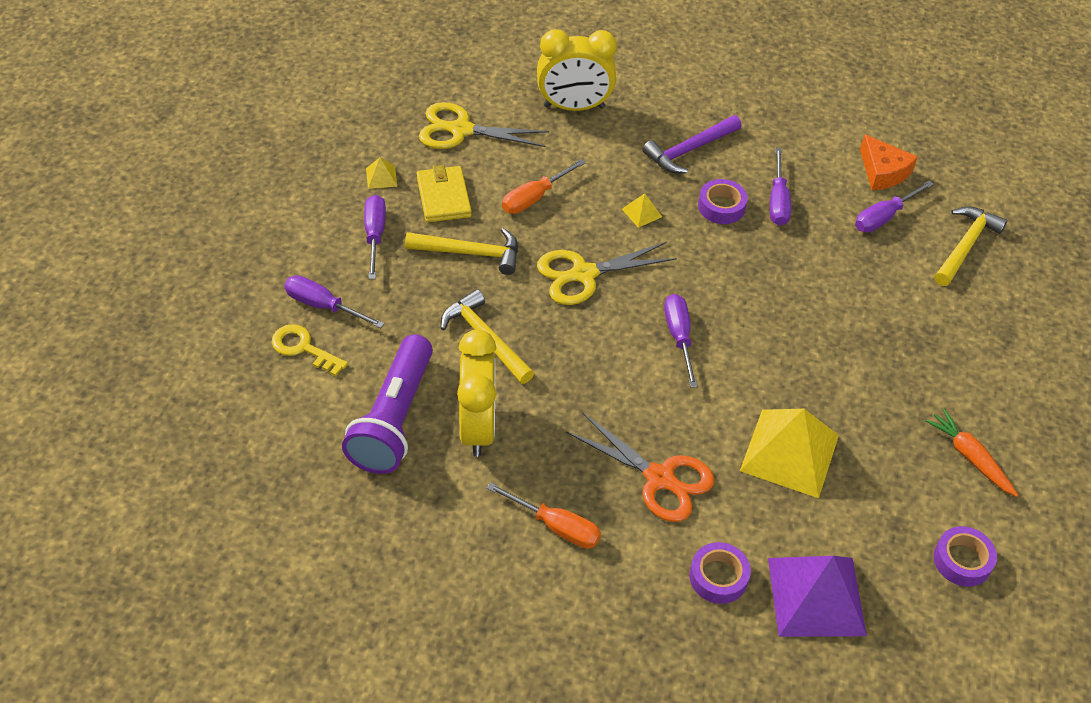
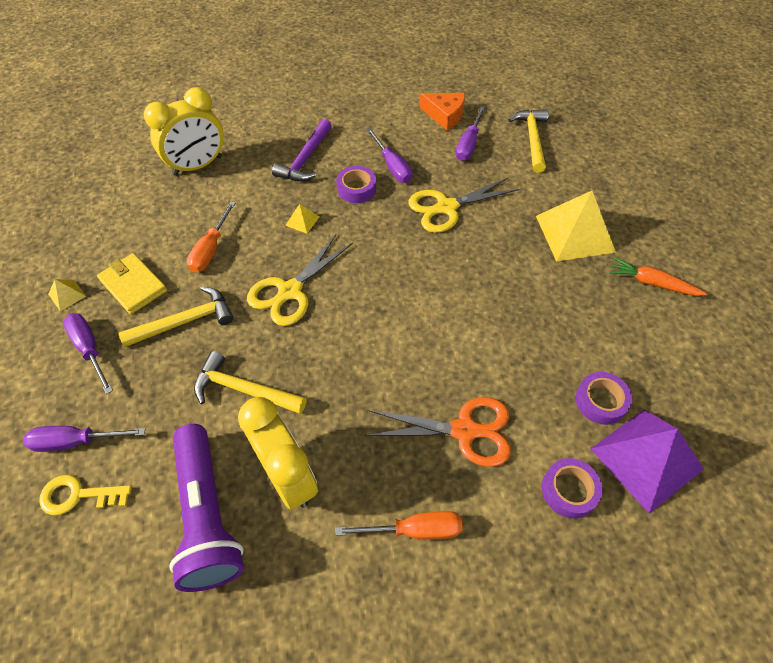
camera: 30 degrees left, 5 degrees up
(461, 130) = (116, 224): yellow scissors -> yellow scissors (447, 207)
(679, 337) = (396, 303): purple screwdriver -> none
(790, 452) = (539, 350): yellow pyramid -> yellow pyramid (575, 233)
(962, 560) = (710, 364): purple tape -> purple tape (600, 401)

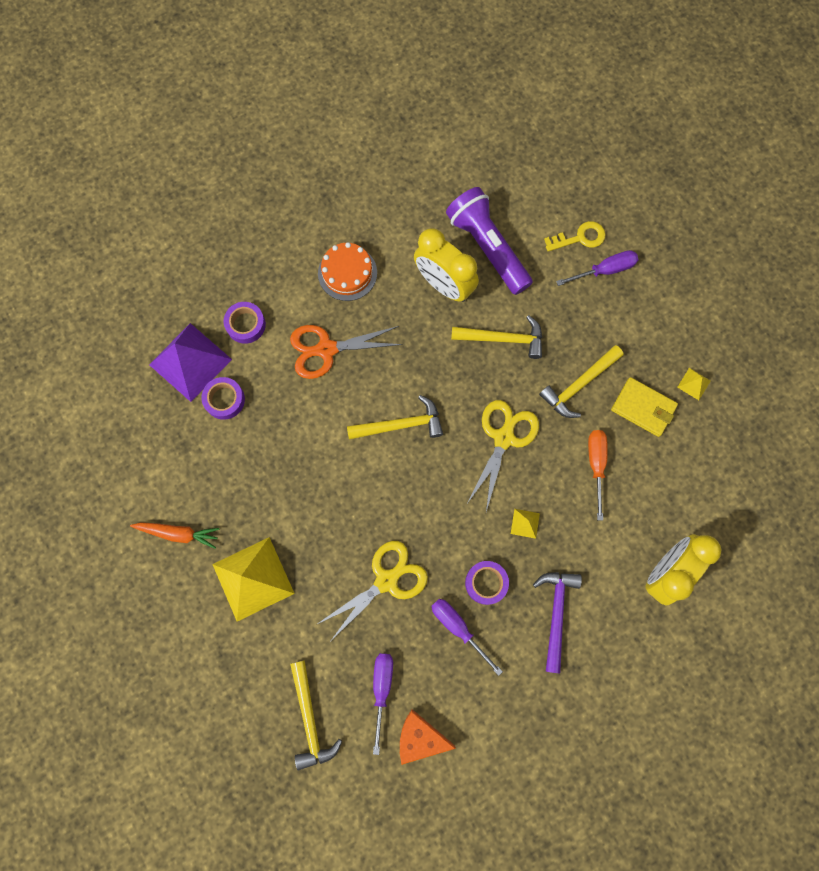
camera: 165 degrees right, 20 degrees up
(89, 349) = (641, 341): purple screwdriver -> none
(396, 328) = (400, 424): none -> yellow hammer
(414, 530) = (347, 273): orange screwdriver -> orange cake

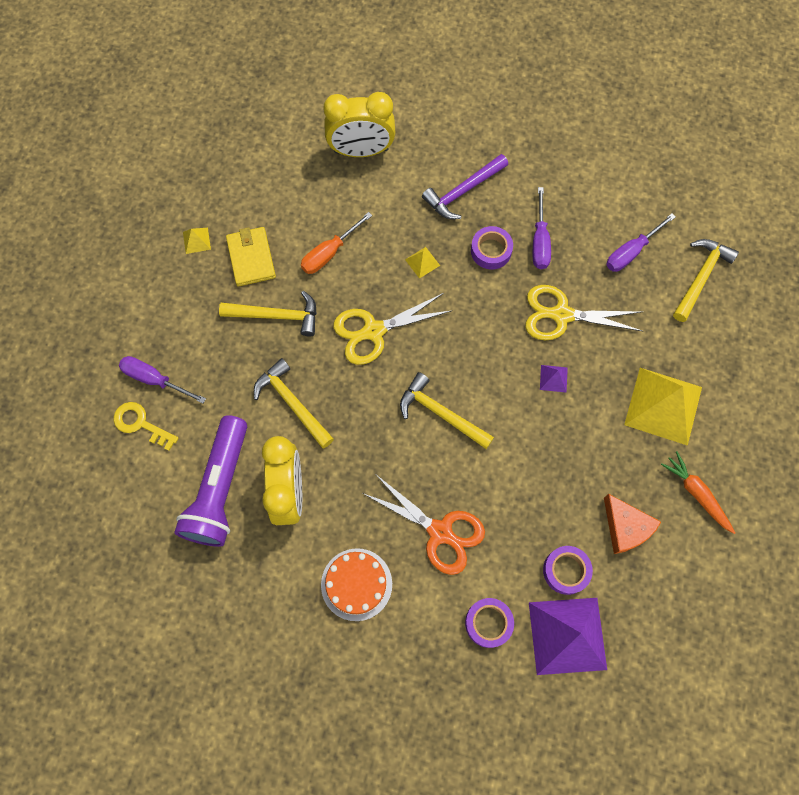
camera: 135 degrees left, 5 degrees down
(348, 524) = (553, 378): none -> purple pyramid
(420, 737) = (631, 203): orange cheese -> orange cheese (626, 527)

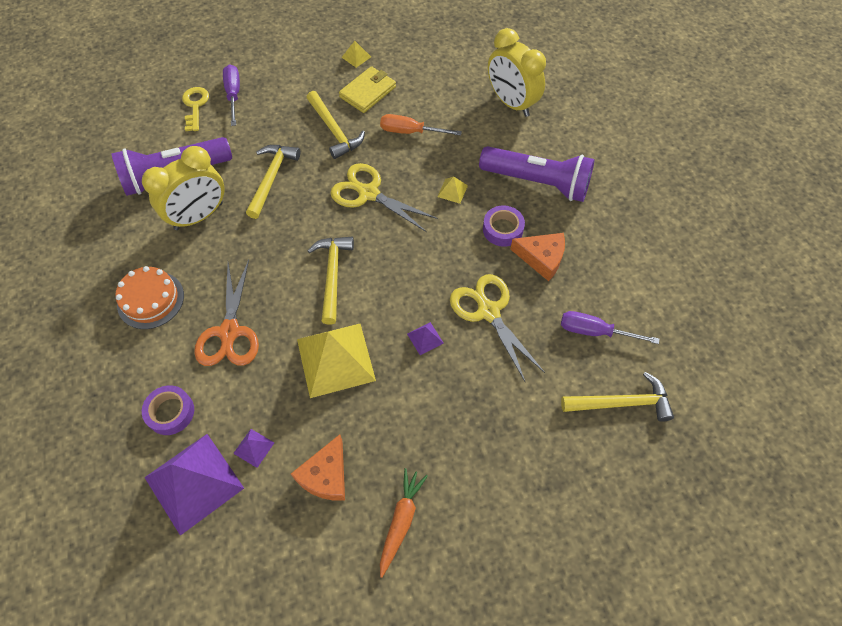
camera: 55 degrees right, 10 degrees down
(463, 191) = (537, 182): purple hammer -> purple flashlight
(540, 241) = (542, 258): purple screwdriver -> orange cheese
(566, 571) = (253, 448): purple tape -> purple pyramid
(663, 405) = (467, 442): yellow pyramid -> yellow pyramid (336, 359)

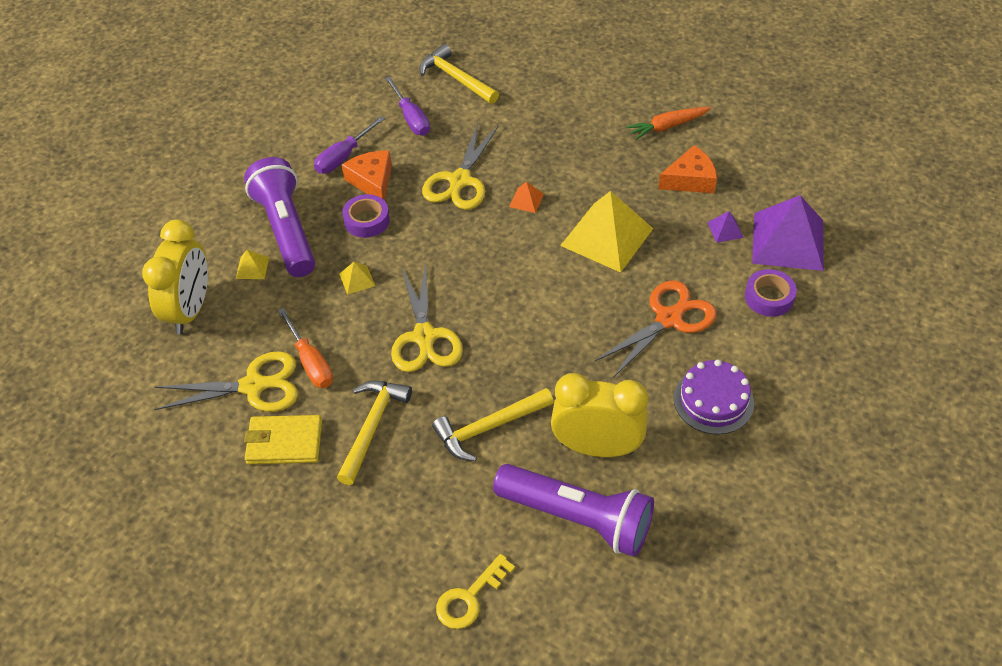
camera: 130 degrees left, 10 degrees down
(150, 300) = (713, 400): orange cake -> purple cake
(233, 94) = (413, 573): purple screwdriver -> purple screwdriver (343, 157)
(332, 275) = (539, 295): yellow hammer -> none
(356, 57) = (234, 499): yellow pyramid -> yellow pyramid (252, 268)
(421, 100) = (253, 386): none -> yellow scissors
(425, 338) = (526, 200): purple pyramid -> orange pyramid

